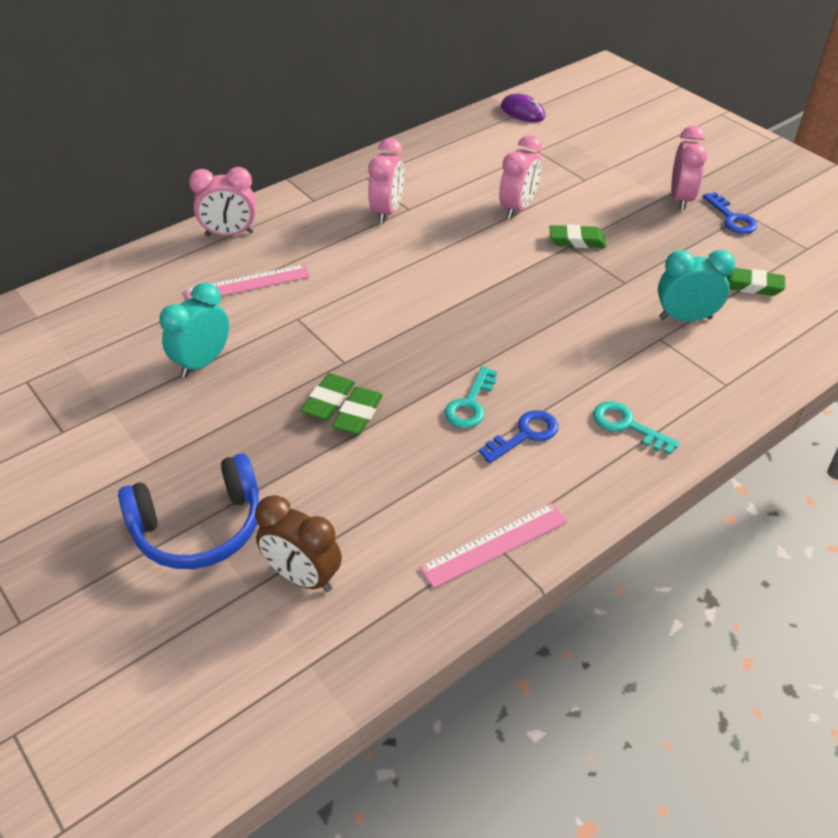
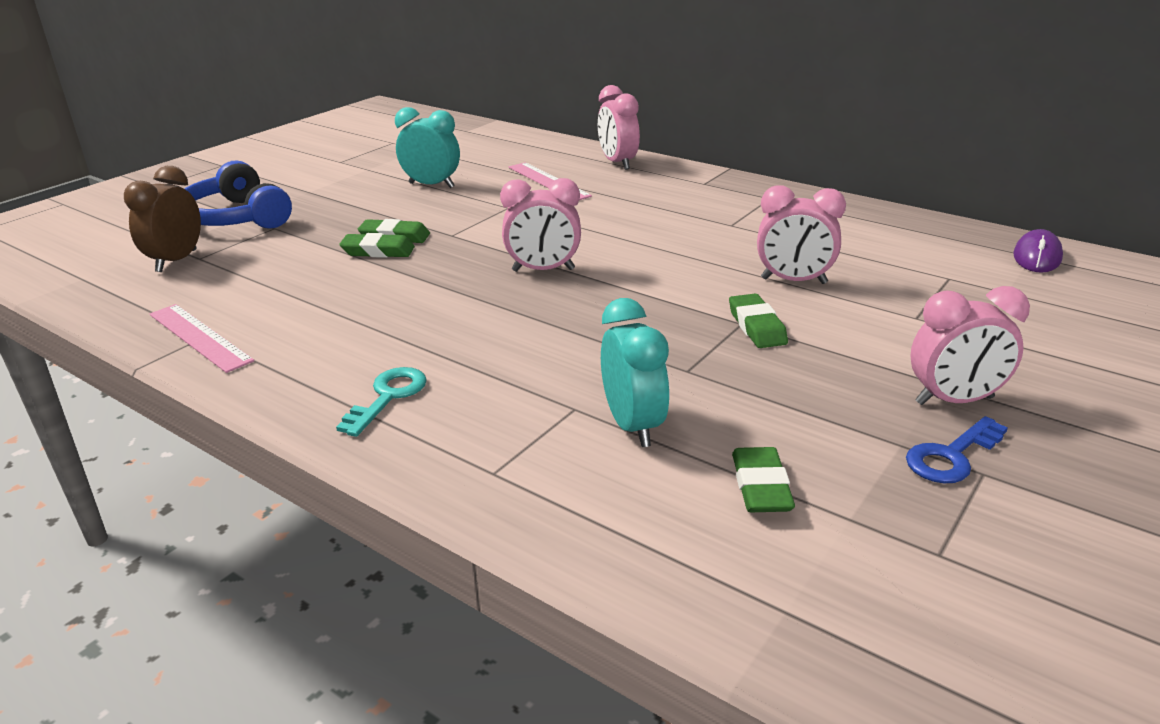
camera: 75 degrees right, 15 degrees down
(387, 212) = (714, 216): pink clock -> pink clock (543, 270)
(470, 404) = (405, 299): turquoise key -> none
(525, 434) = (362, 334): blue key -> none

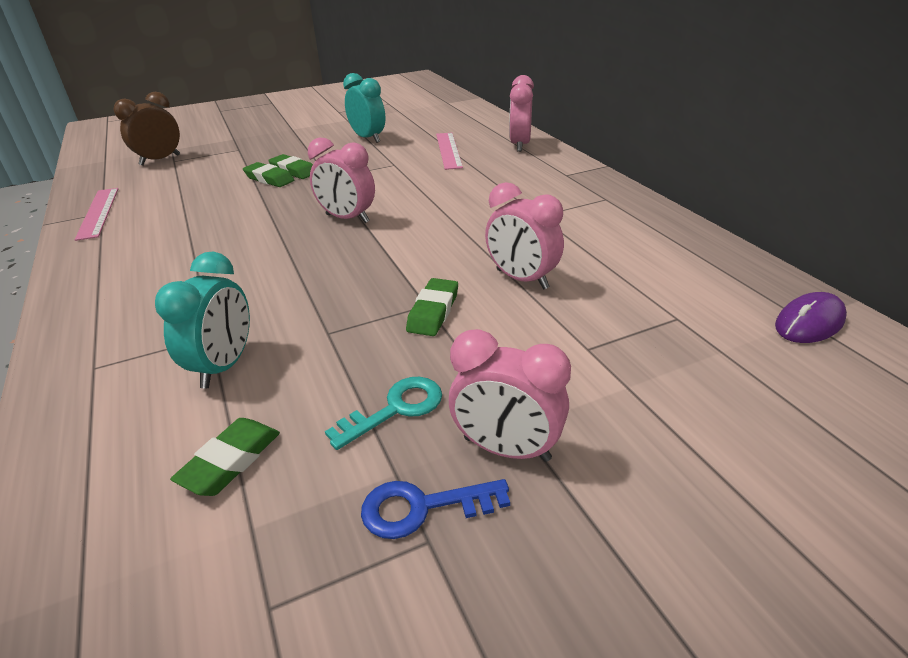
camera: 30 degrees right, 5 degrees up
(237, 217) = (229, 138): blue headphones -> none
(388, 396) = (124, 286): turquoise key -> turquoise key (396, 409)

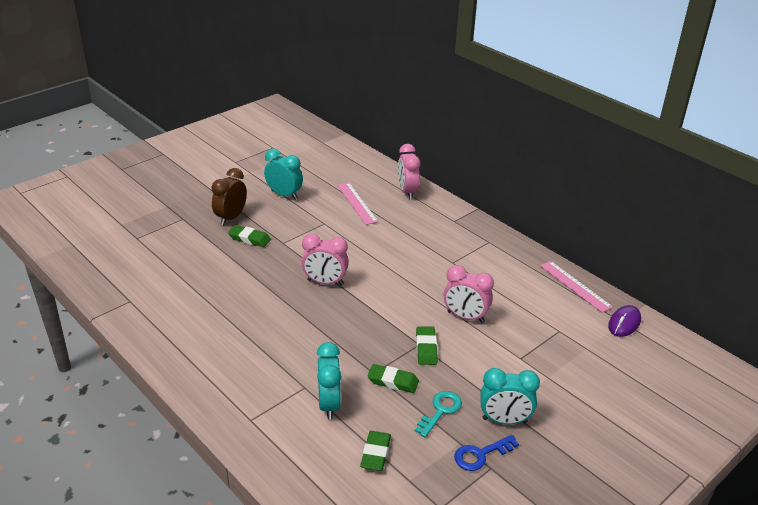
camera: 20 degrees left, 0 degrees up
(98, 212) = (127, 301): pink ruler -> pink ruler (575, 286)
(160, 160) = (124, 238): brown clock -> brown clock (231, 217)
(269, 179) = (237, 250): green eraser -> green eraser (393, 381)
(506, 449) = (504, 420): pink clock -> turquoise clock

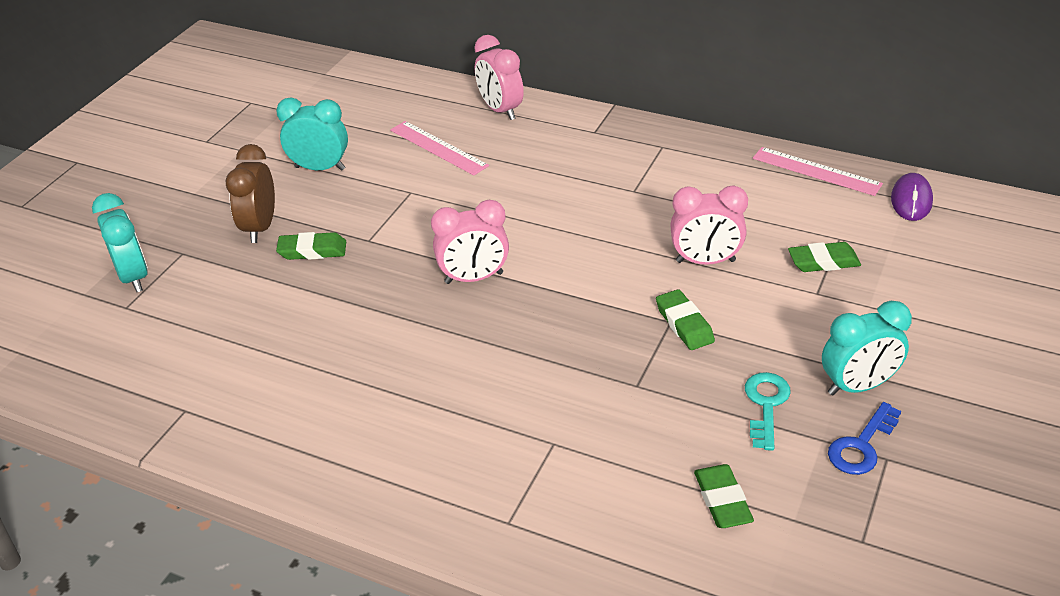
camera: 20 degrees left, 5 degrees up
(329, 404) = (607, 454): turquoise clock -> turquoise clock (134, 277)
(393, 381) = (672, 388): green eraser -> green eraser (823, 262)

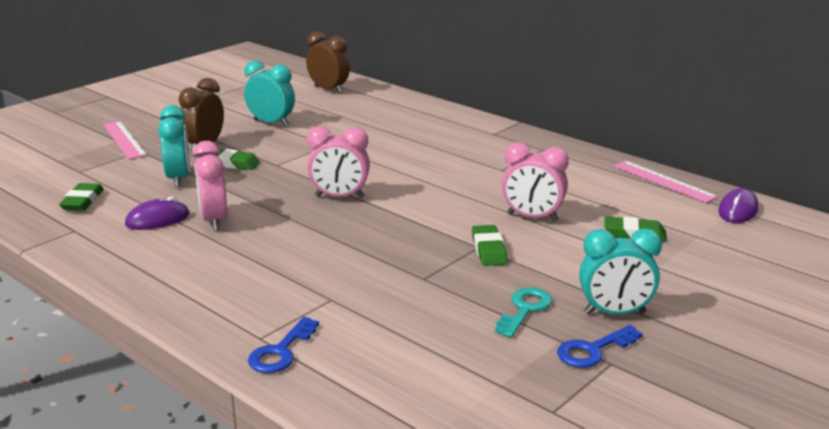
camera: 15 degrees right, 15 degrees down
(134, 277) = (98, 157): turquoise clock -> turquoise clock (179, 179)
(278, 368) = (157, 220): none -> purple mouse
(358, 93) = (329, 90): none -> brown clock
(438, 147) = (366, 125): pink ruler -> pink ruler (124, 140)
(500, 110) = (428, 112): pink clock -> pink clock (214, 220)
(543, 537) = (281, 352): none -> blue key
(722, 500) = (446, 360): green eraser -> green eraser (82, 201)

